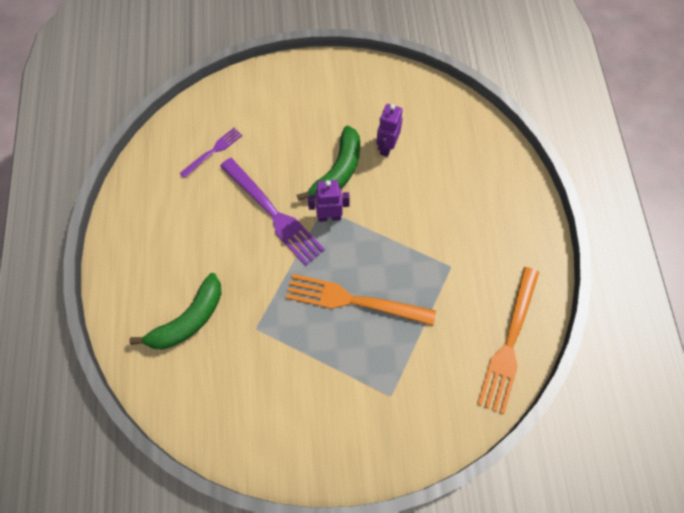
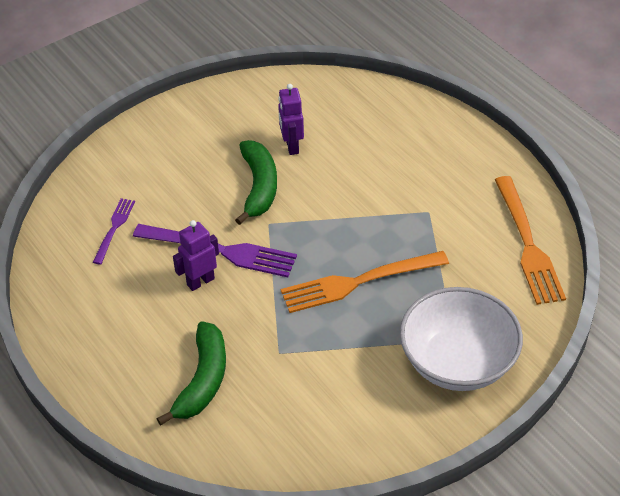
camera: 30 degrees left, 20 degrees down
(329, 216) = (279, 227): purple robot -> purple robot (200, 281)
(379, 419) = (457, 362): none -> white bowl

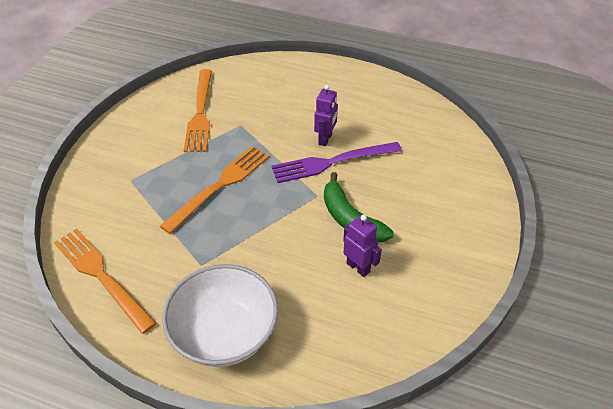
camera: 145 degrees right, 0 degrees up
(114, 228) = (415, 144): purple fork -> none
(203, 380) = (272, 94): green banana -> none
(316, 396) = (200, 113): none -> orange fork
(457, 362) = (120, 167): white bowl -> white bowl (224, 333)

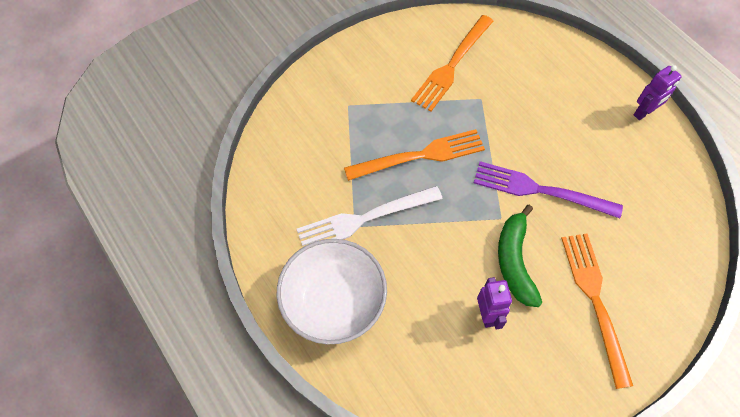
camera: 35 degrees right, 15 degrees up
(101, 276) = (272, 187): orange fork -> orange fork (594, 300)
(205, 255) = (364, 219): none -> white fork
(325, 139) = (552, 160): purple robot -> purple robot (644, 113)

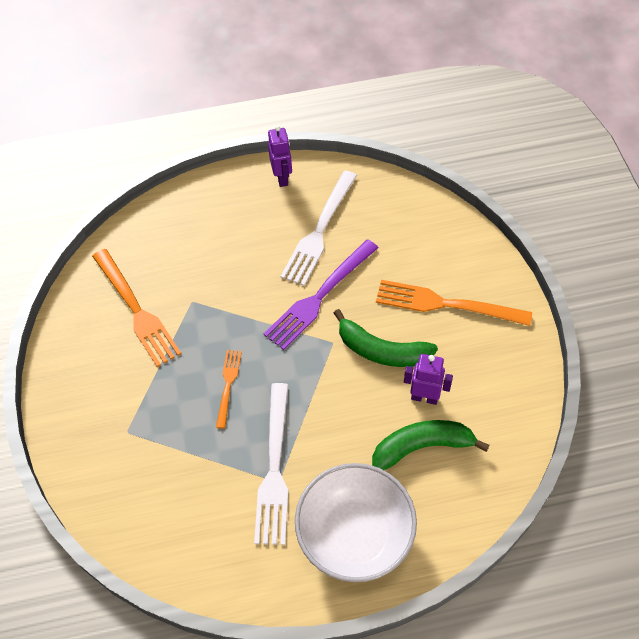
camera: 65 degrees left, 5 degrees down
(420, 155) = (228, 384): orange fork -> orange fork, size x0.54
(437, 329) = (422, 447): none -> green banana
(606, 164) = (319, 231): none -> white fork

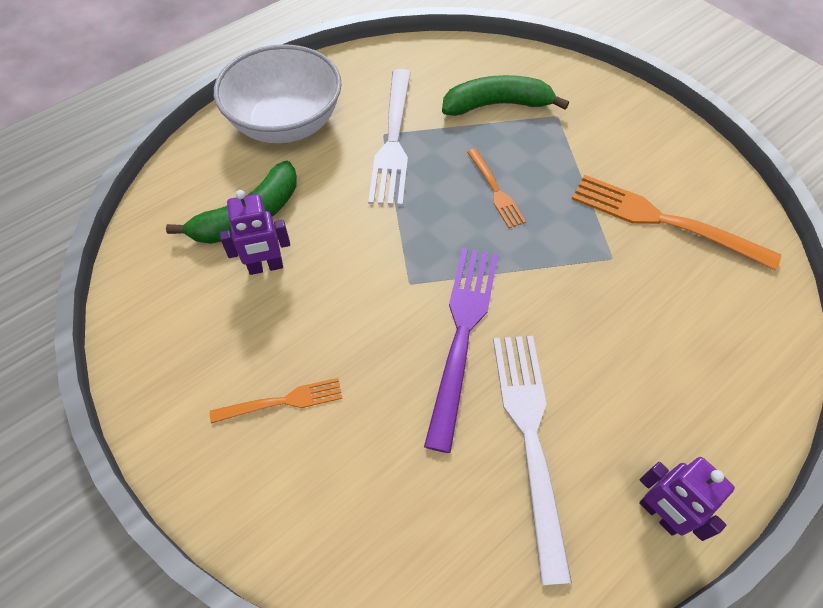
camera: 150 degrees right, 0 degrees up
(274, 469) = (393, 141): white fork -> white fork turned 150 degrees counterclockwise
(381, 350) = (343, 299): green banana -> green banana (497, 105)
(445, 304) = (283, 401): orange fork -> orange fork, size x0.54

